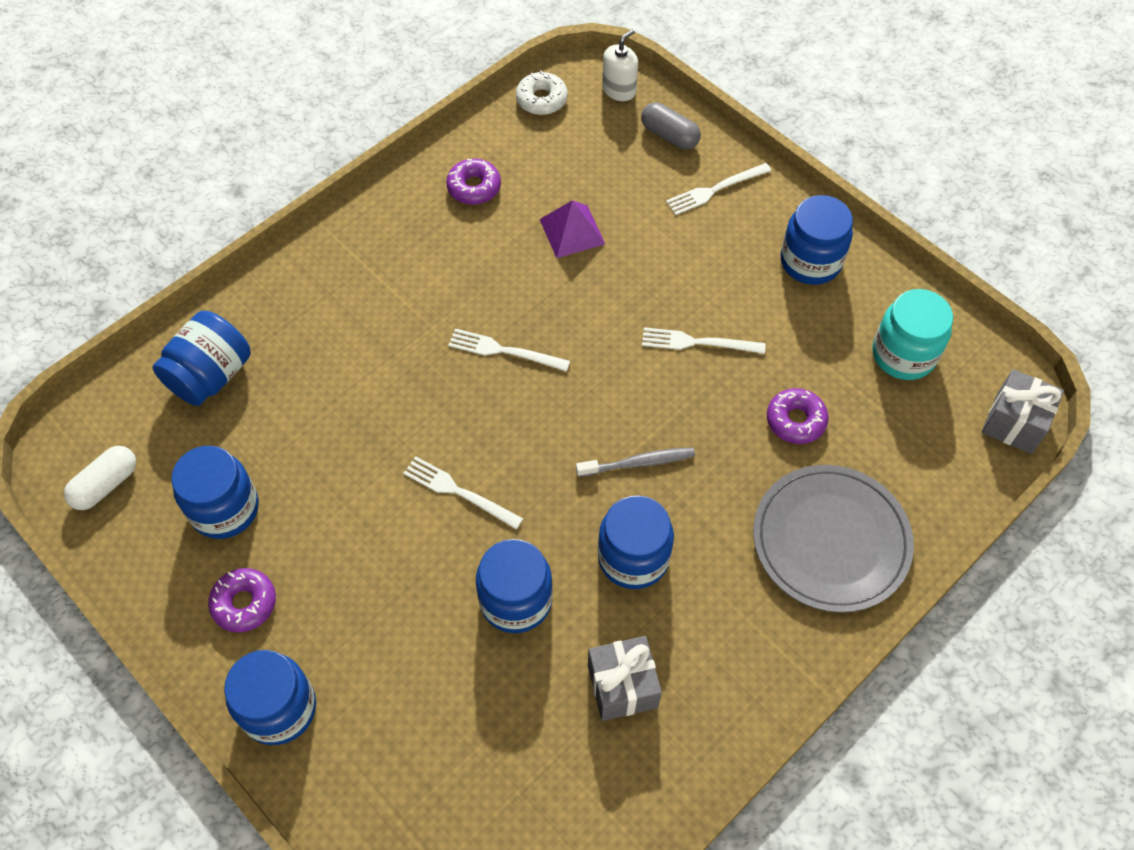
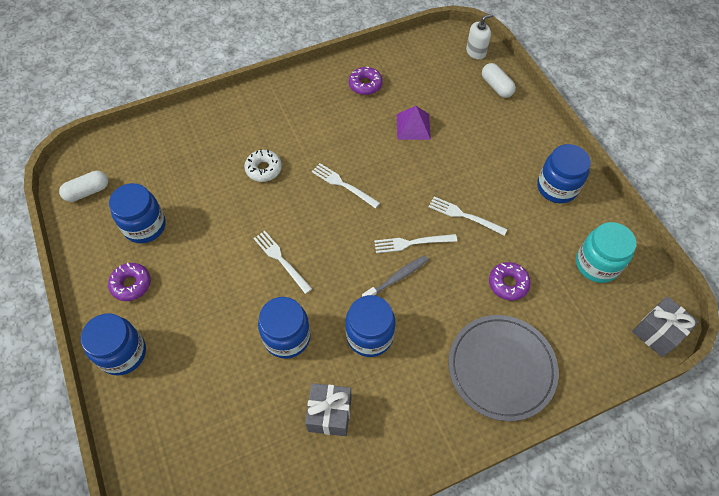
camera: 20 degrees right, 0 degrees up
(211, 375) = (171, 148): blue jar -> none
(541, 99) = (426, 45): white donut -> white donut (263, 169)
(638, 463) = (397, 278): grey toothbrush -> grey toothbrush turned 45 degrees counterclockwise
(669, 135) = (496, 86): grey capsule -> white capsule
(715, 190) = (512, 126): white fork -> white fork (412, 243)

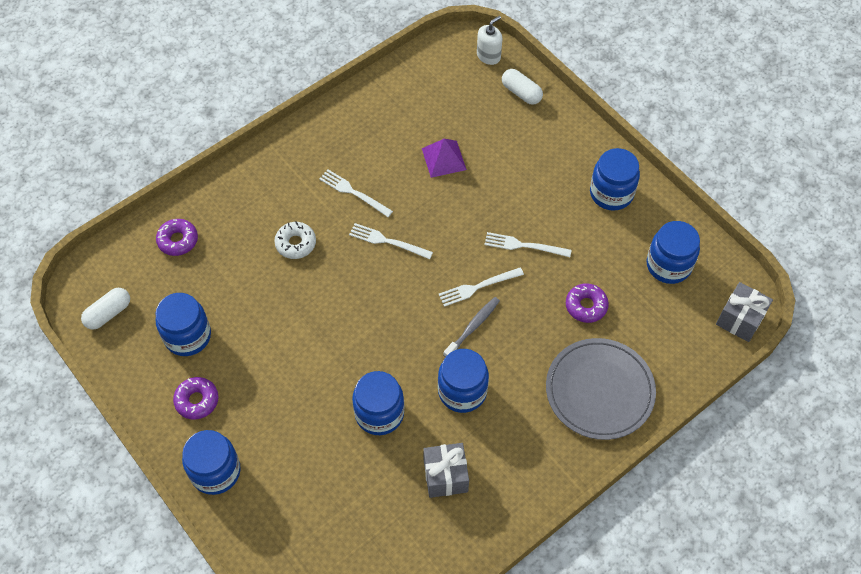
camera: 15 degrees left, 0 degrees up
(281, 260) = (347, 337): white fork -> white fork (353, 192)
(365, 85) = (377, 121): purple donut -> purple donut (178, 240)
(597, 264) = (668, 265): turquoise jar -> blue jar

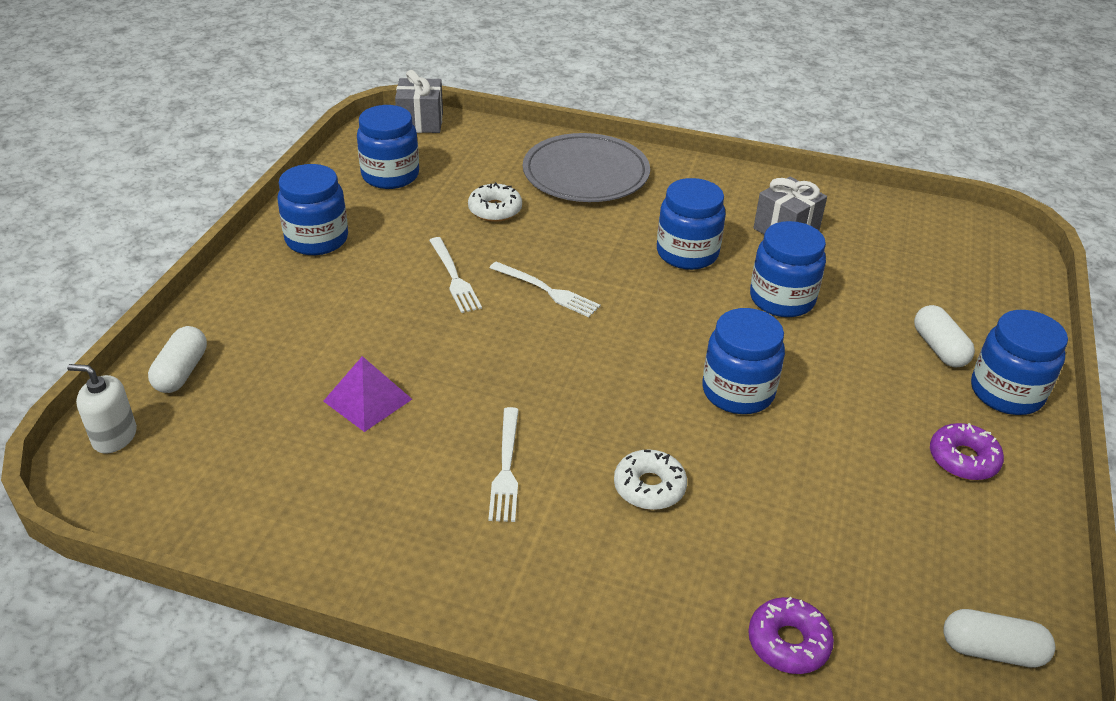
camera: 125 degrees left, 20 degrees down
(187, 336) = (905, 524): blue jar -> blue jar (738, 392)
(273, 468) = (939, 348): none -> white capsule
(387, 241) = (556, 394): white fork -> none
(473, 327) = (603, 275): grey toothbrush -> none
(586, 306) = (495, 210): purple donut -> white donut

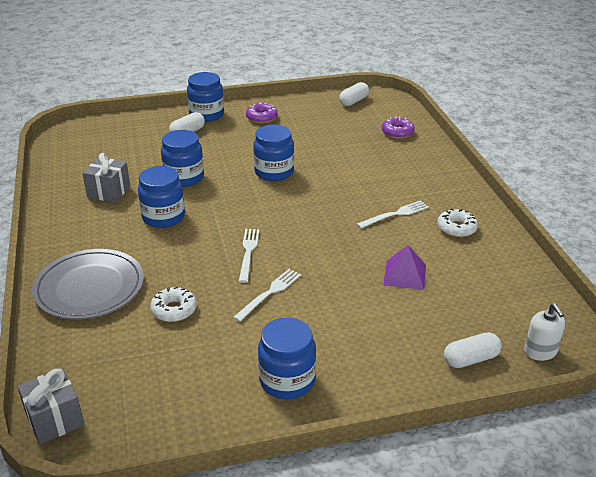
camera: 120 degrees left, 5 degrees down
(390, 175) = (165, 389): blue jar -> none
(649, 487) = (360, 177): white donut -> white donut (456, 228)
(991, 650) = (354, 101): white capsule -> white capsule turned 60 degrees clockwise

